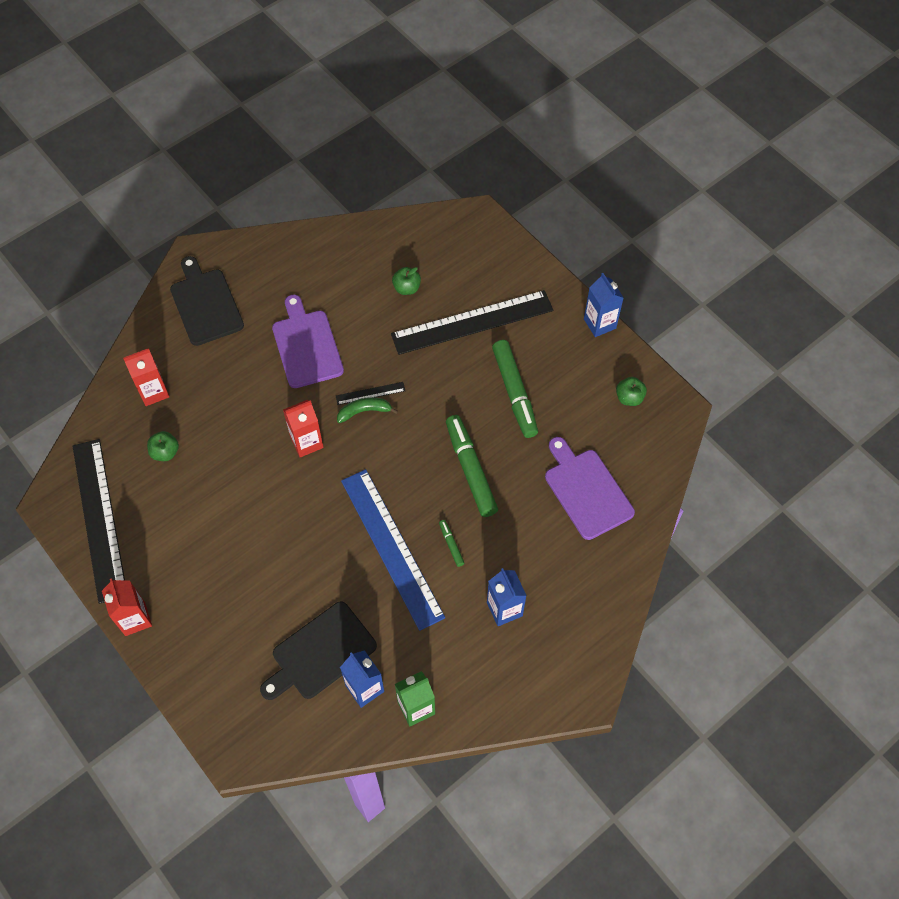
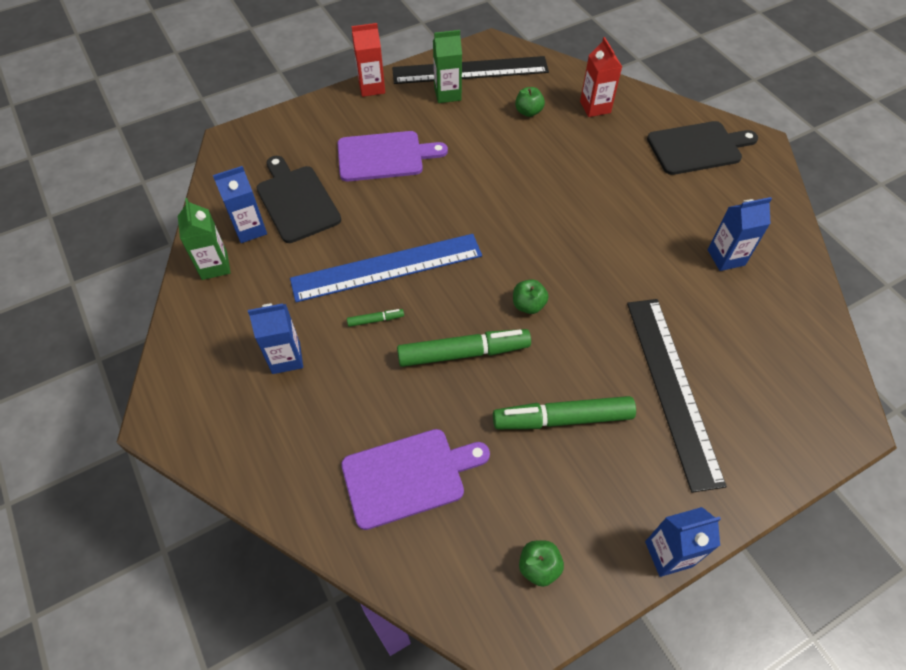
camera: 100 degrees right, 5 degrees down
(141, 536) = (447, 94): none -> green carton
(306, 345) = (643, 222): purple cutting board -> purple cutting board (384, 156)
(306, 442) = (523, 212): red carton -> none
(337, 285) = (726, 257): none -> blue carton
(364, 411) = (554, 263): green banana -> none
(370, 393) = (577, 271): black ruler -> none
(407, 288) = (724, 324): green apple -> green apple (528, 305)

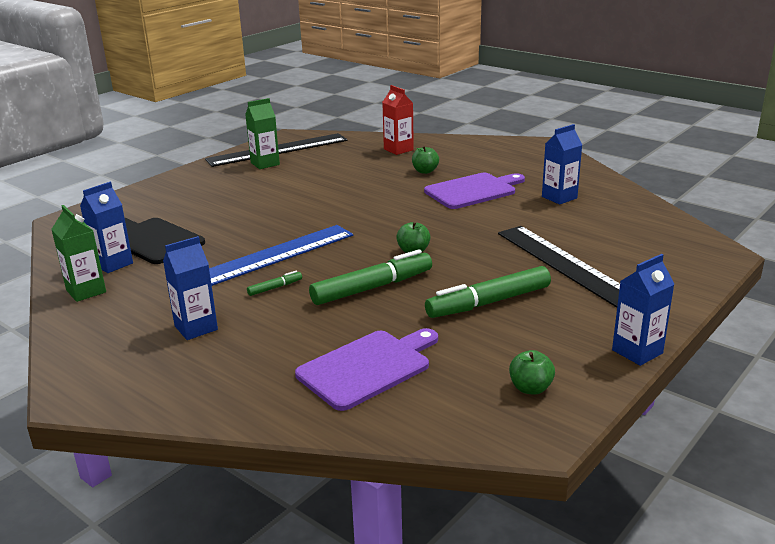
camera: 20 degrees left, 30 degrees down
(371, 87) = (191, 171): red carton -> none
(384, 156) = (226, 203): purple cutting board -> purple cutting board (473, 191)
(528, 112) = (343, 160): green apple -> green apple (425, 171)
(697, 148) = (496, 154): black cutting board -> none

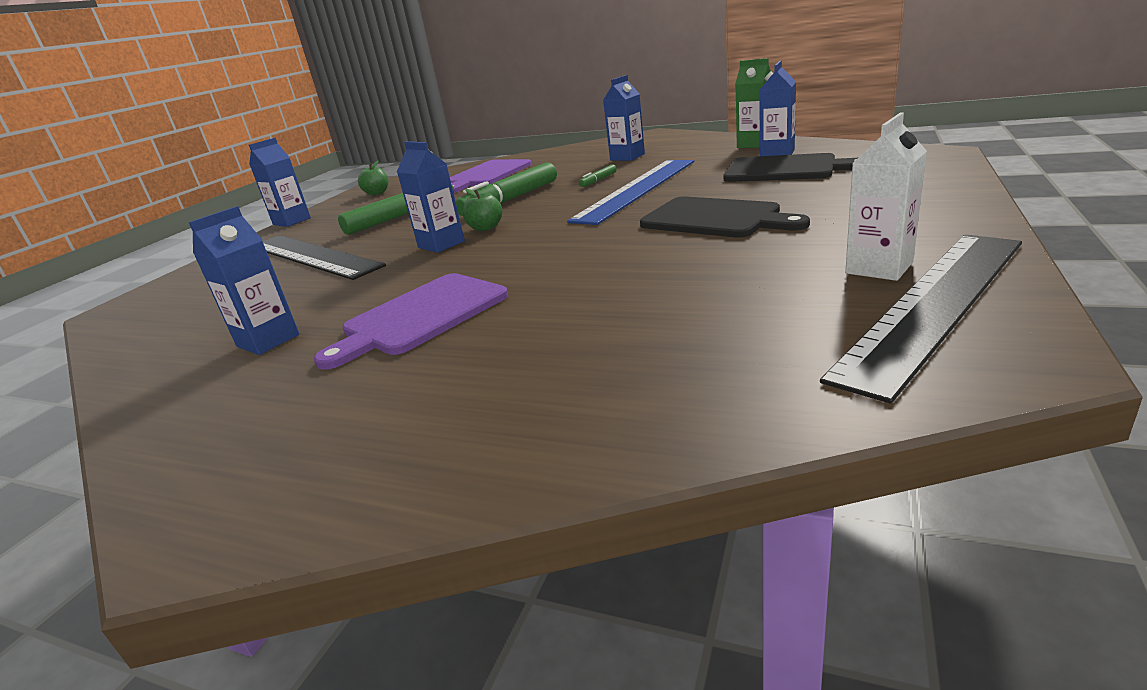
camera: 165 degrees right, 0 degrees up
(265, 164) = (879, 268): green carton -> white carton
(271, 208) = (715, 219): none -> black cutting board
(398, 149) = (636, 385): red carton -> none
(425, 171) = (527, 335): green apple -> none
(453, 243) = (441, 244): none -> blue carton

